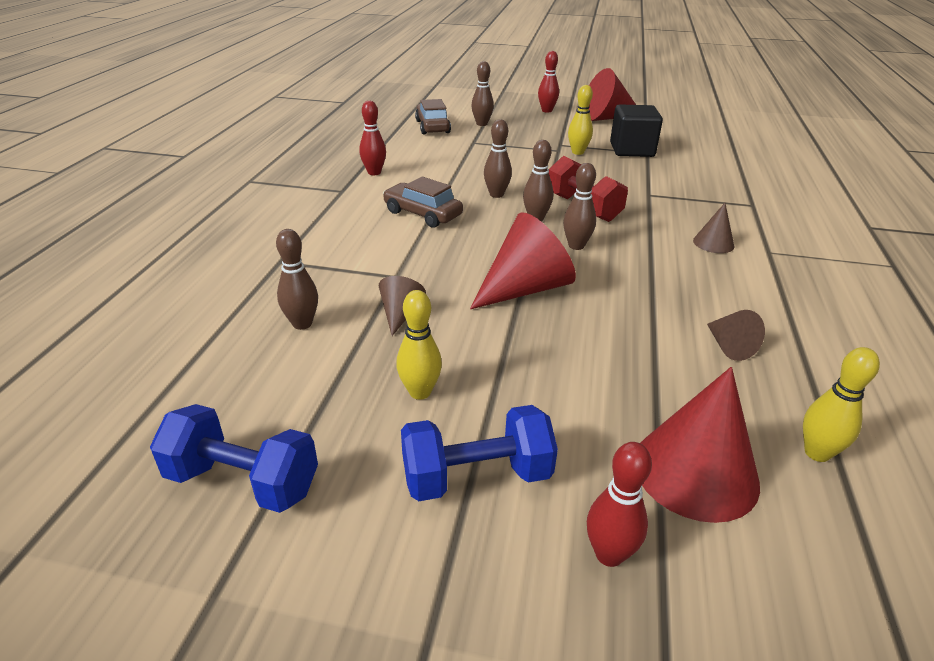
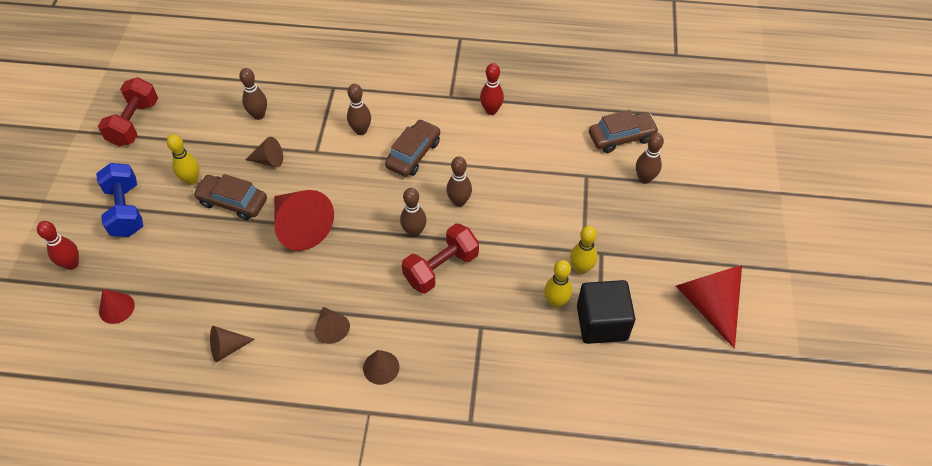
camera: 85 degrees right, 20 degrees up
(243, 482) = (134, 123): blue dumbbell -> red dumbbell
(475, 346) = (233, 202): none -> brown car
(547, 110) = (715, 240): red bowling pin -> none
(576, 246) = (367, 260): brown bowling pin -> brown bowling pin (361, 130)
(675, 270) = (331, 329): none -> brown cone
(695, 471) = (116, 308): red cone -> red cone, size x0.52
(817, 453) = (122, 374): yellow bowling pin -> yellow bowling pin (556, 302)

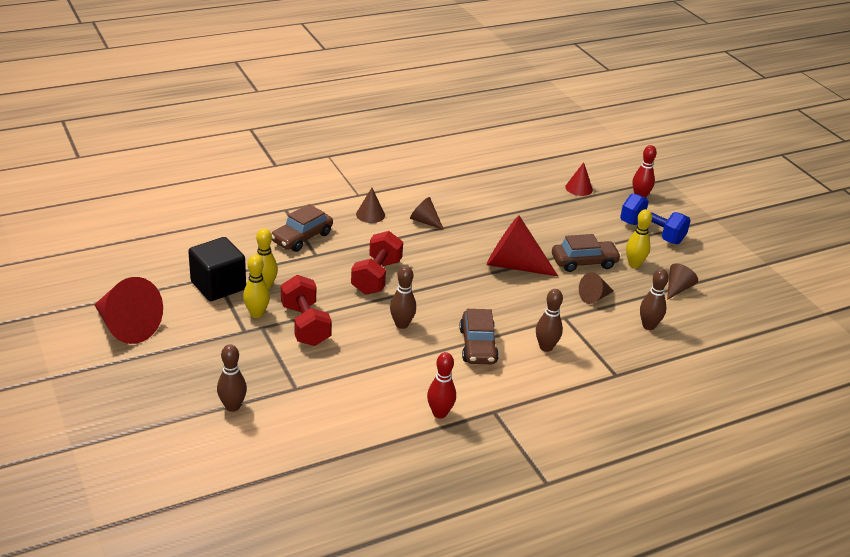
camera: 145 degrees right, 20 degrees down
(134, 123) = (735, 283): red dumbbell -> red dumbbell (305, 325)
(227, 348) = (483, 193): brown cone -> brown cone (677, 288)
(414, 232) = (420, 291): brown bowling pin -> none
(621, 137) = (279, 439): brown car -> brown car (302, 237)

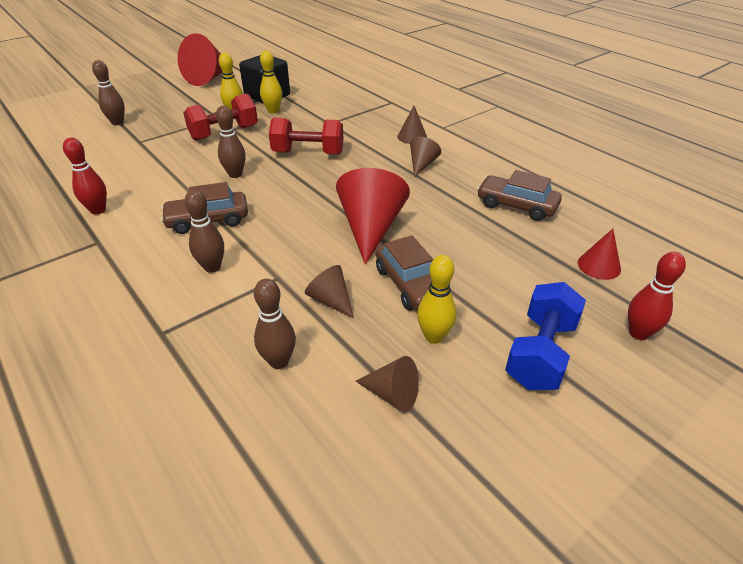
camera: 80 degrees right, 5 degrees up
(302, 237) = (352, 114): brown car -> brown car (516, 206)

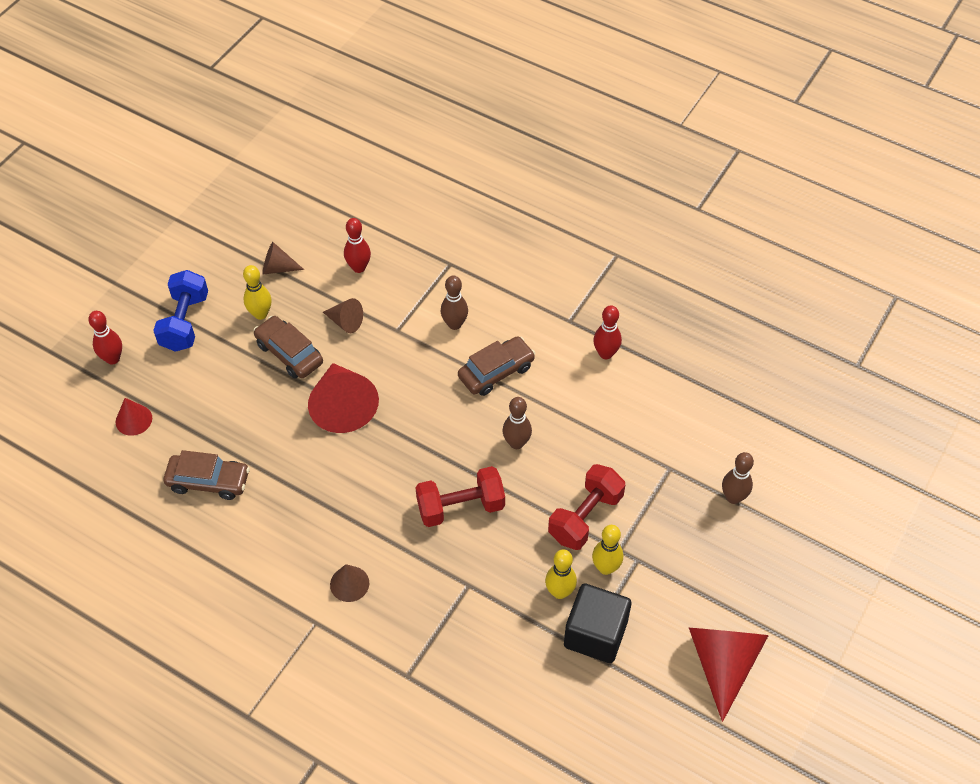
camera: 160 degrees right, 15 degrees up
(279, 361) = (359, 267): brown bowling pin -> red bowling pin
(422, 165) = (321, 525): brown cone -> none

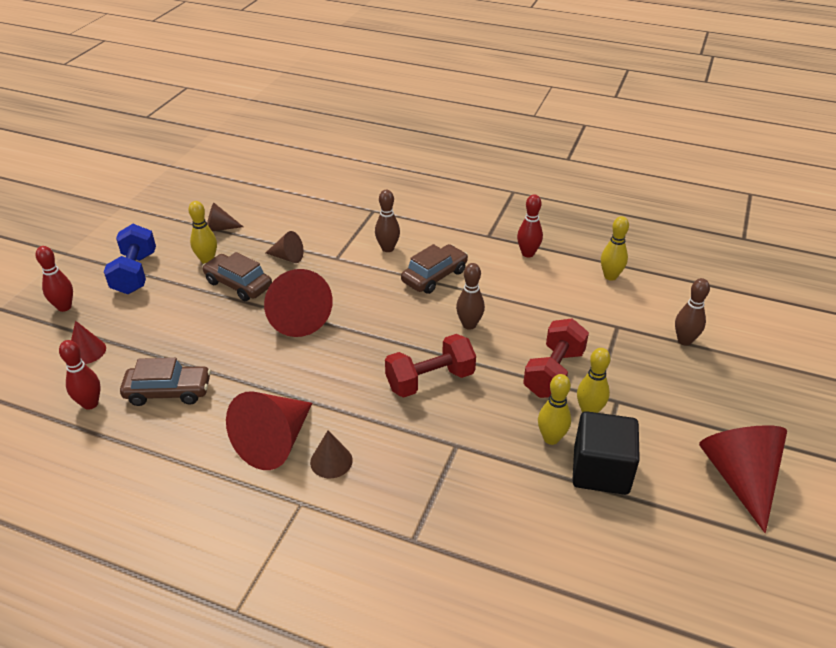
camera: 10 degrees left, 15 degrees down
(301, 555) = (275, 442): none -> red cone
(359, 267) = (293, 221): red bowling pin -> red bowling pin (90, 404)
(685, 399) = (610, 276): none -> yellow bowling pin

